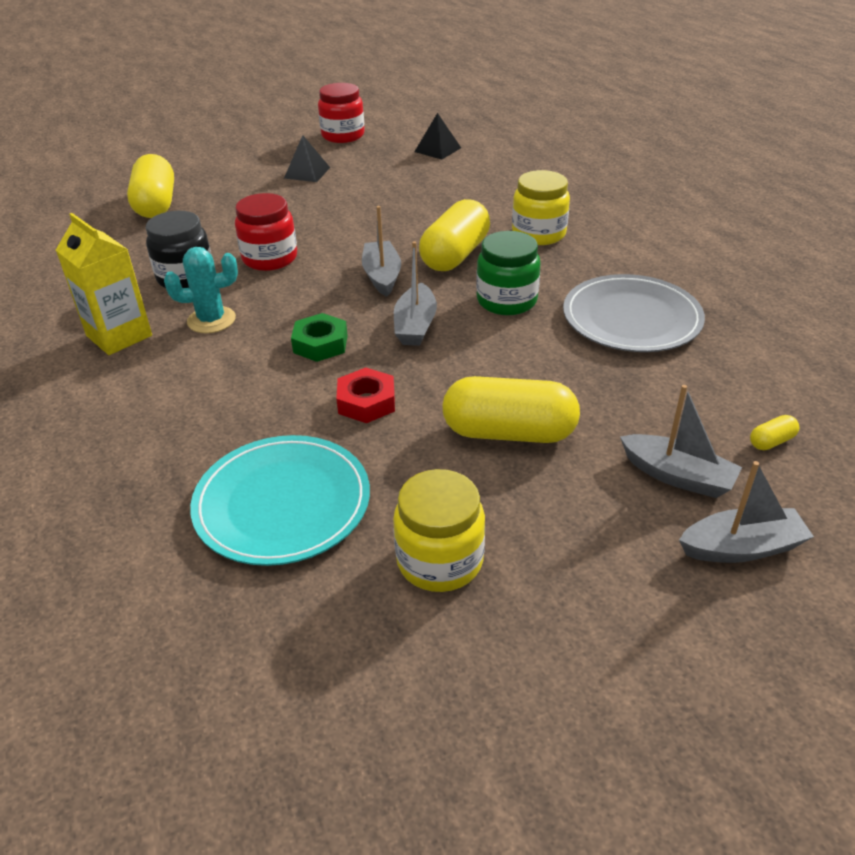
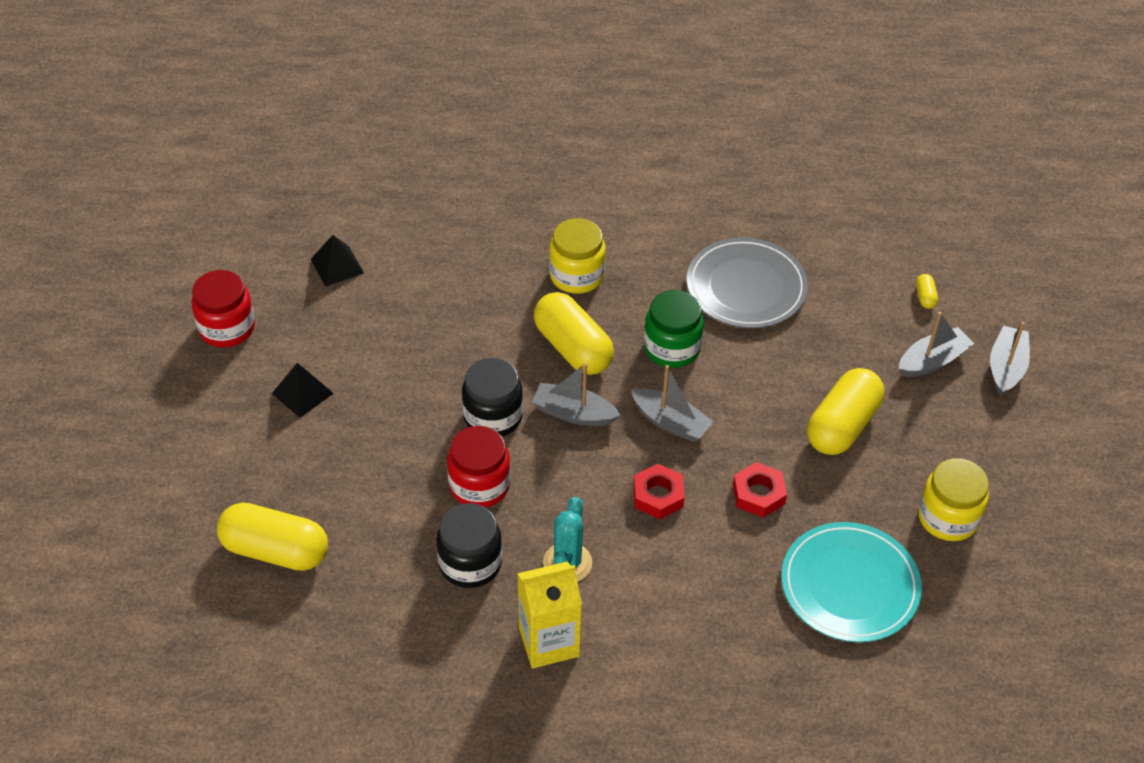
camera: 65 degrees left, 10 degrees up
(320, 344) = (658, 496): green nut -> red nut
(346, 243) = (493, 417): none -> black jar

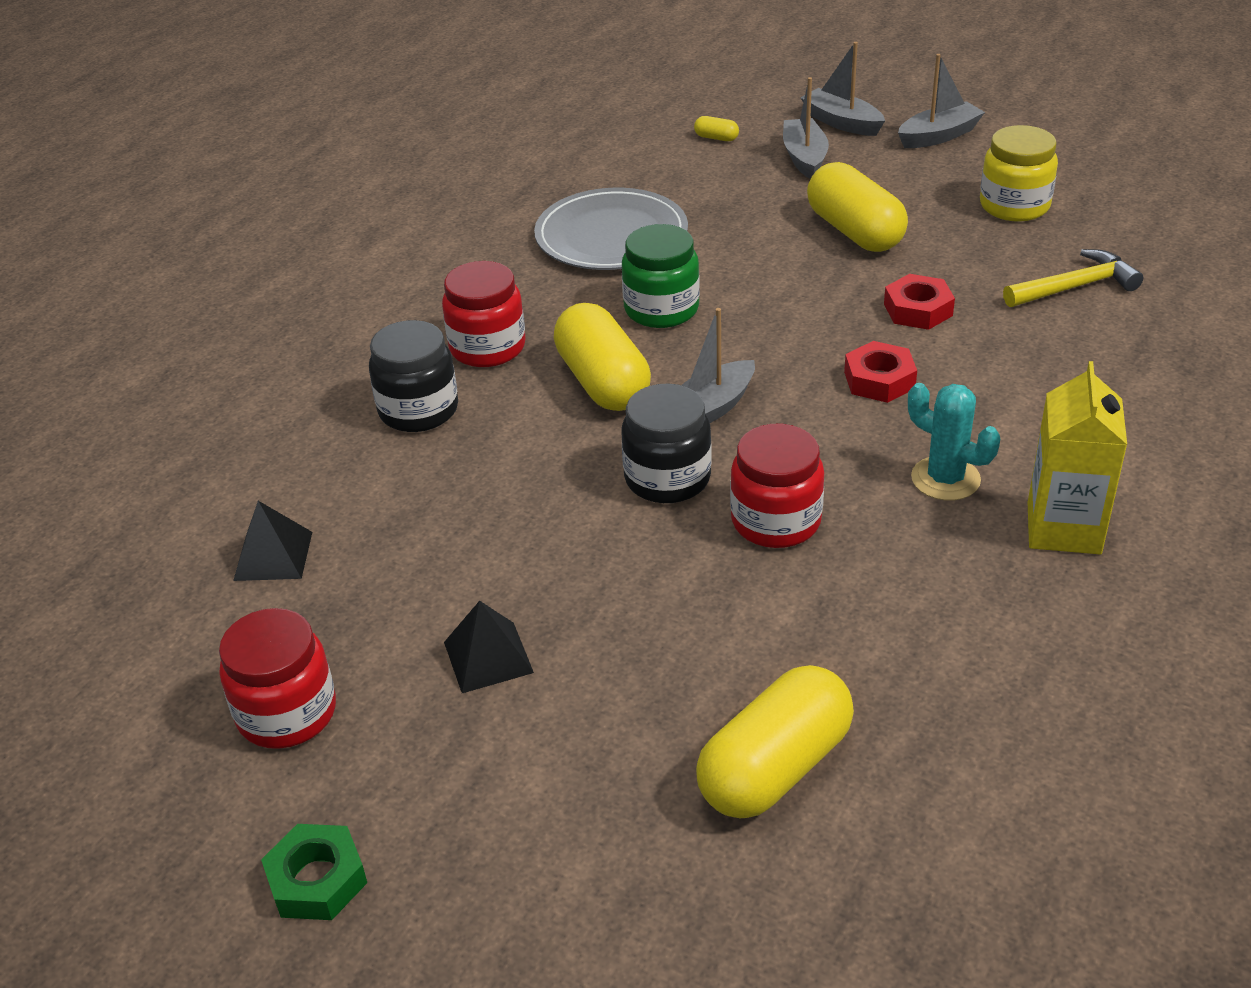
camera: 60 degrees left, 10 degrees down
(129, 390) = (317, 880): none -> green nut
(470, 563) = (903, 565): black jar -> black jar (418, 410)
(573, 348) = (603, 382): yellow capsule -> yellow capsule turned 75 degrees clockwise
(576, 275) = (487, 347): yellow jar -> red jar
(670, 422) = (773, 341): grey boat -> grey boat (939, 136)
(850, 585) = (1074, 287): turquoise plate -> yellow hammer

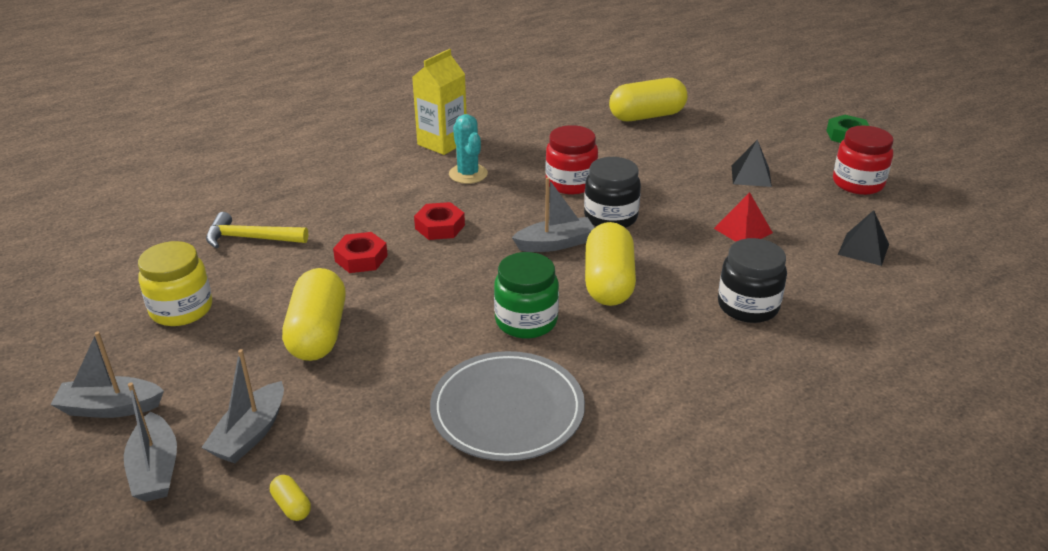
camera: 155 degrees left, 5 degrees down
(462, 526) = (743, 230): none -> red pyramid
(487, 347) = (676, 337): red jar -> none

